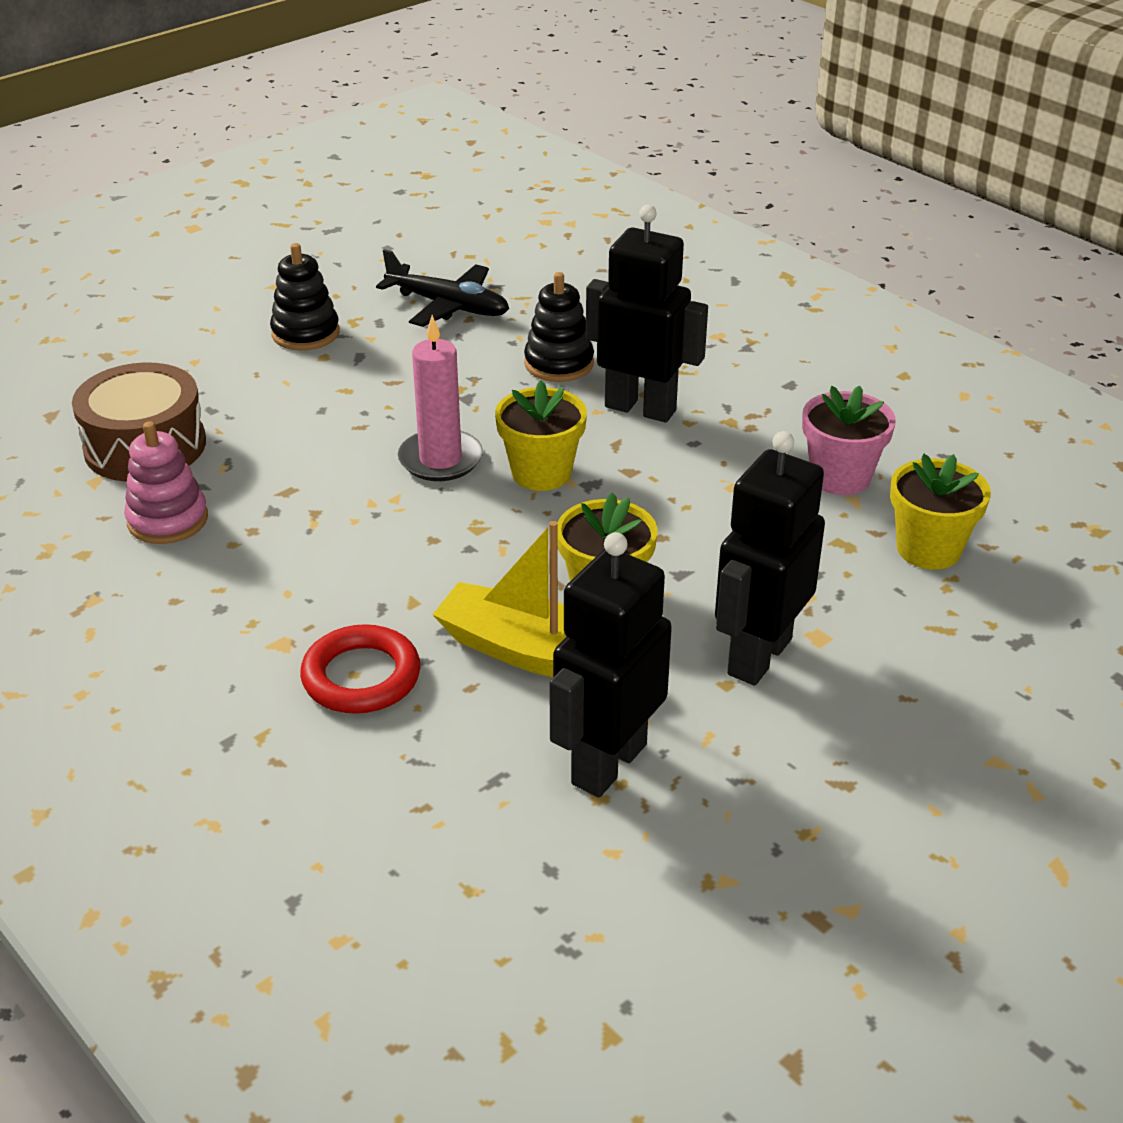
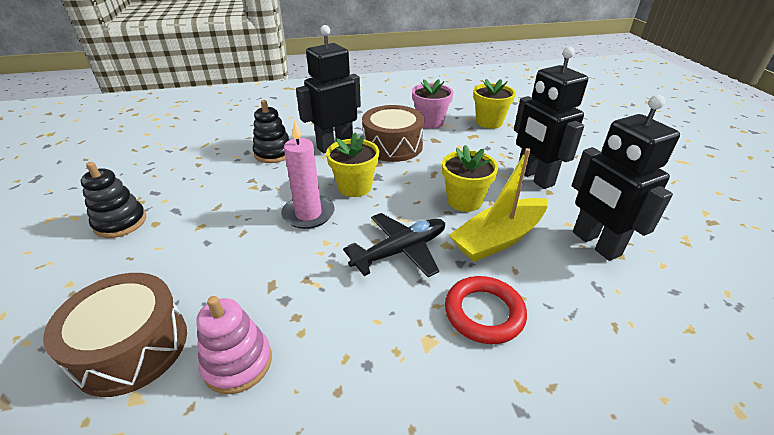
camera: 60 degrees left, 0 degrees up
(447, 306) = (177, 166): black plane -> black plane (400, 251)
(703, 465) = (392, 146): none -> brown drum

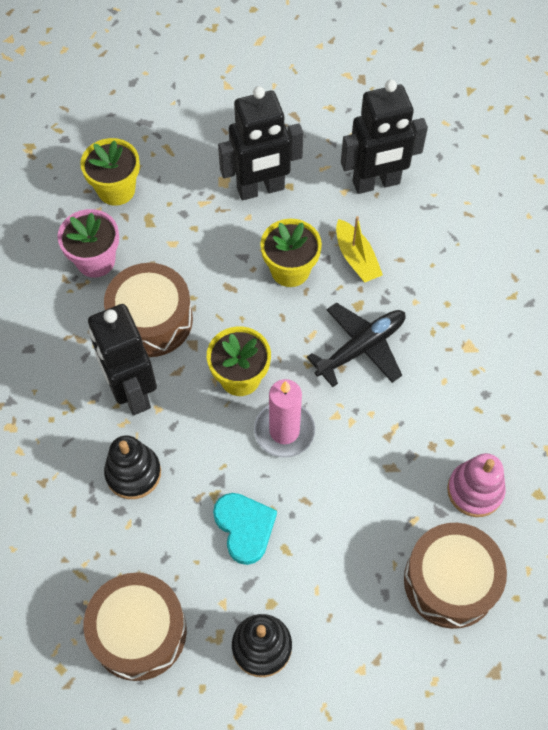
camera: 80 degrees left, 25 degrees up
(157, 169) = (139, 631): none -> brown drum
(224, 203) = (244, 528): none -> turquoise heart
(400, 251) = (360, 348): black plane -> black plane turned 75 degrees clockwise
(484, 313) = (445, 299): red ring -> none
(498, 238) = (356, 258): yellow boat -> yellow boat, size x0.63

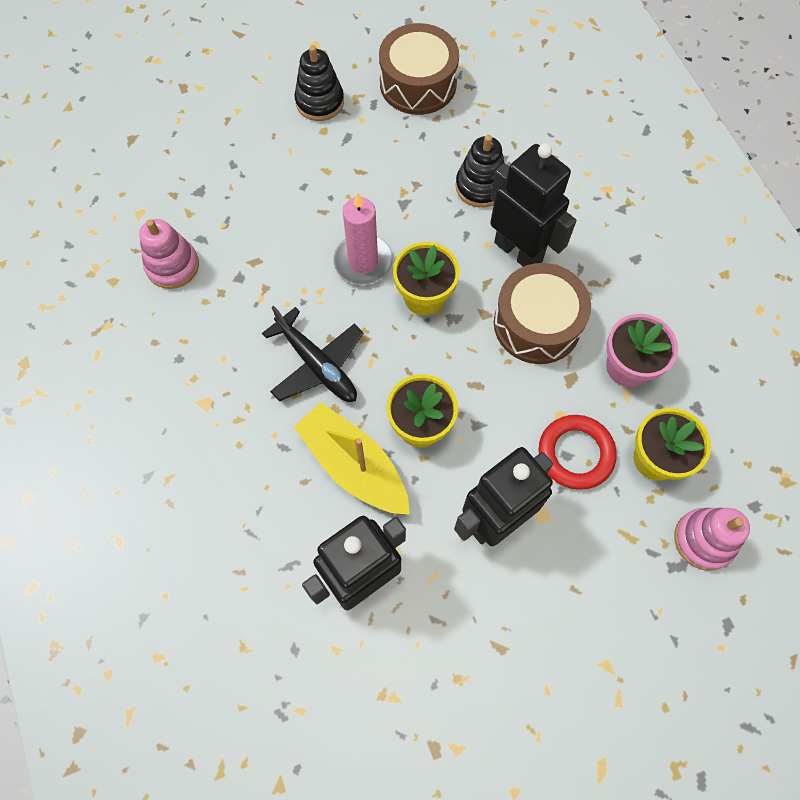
camera: 160 degrees right, 5 degrees up
(115, 131) = (704, 540): none -> pink stacking toy
(176, 212) = (575, 454): none -> red ring
(244, 528) = (366, 175): turquoise heart -> none
(356, 258) = (353, 465): yellow boat -> yellow boat, size x1.58
(360, 348) = (317, 364): black plane -> black plane turned 75 degrees counterclockwise
(450, 581) = (180, 189): brown drum -> none

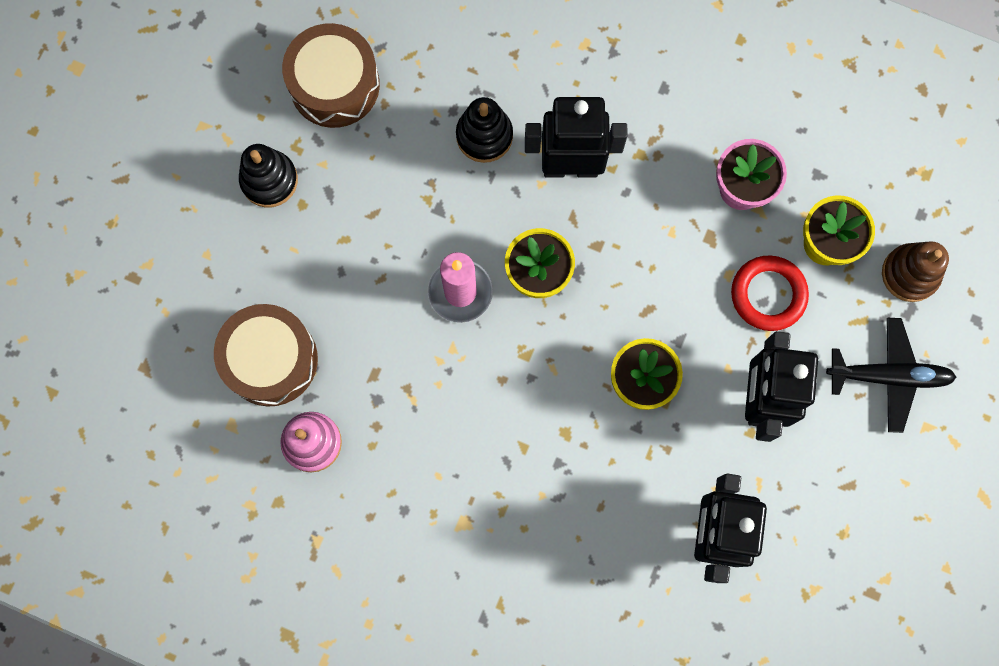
camera: 45 degrees left, 10 degrees up
(317, 364) = (514, 410): black plane -> black plane (888, 376)
(353, 465) = (623, 459): yellow boat -> none
(537, 324) = (643, 216): brown drum -> brown drum (270, 359)
(704, 540) = (910, 274): pink stacking toy -> brown stacking toy

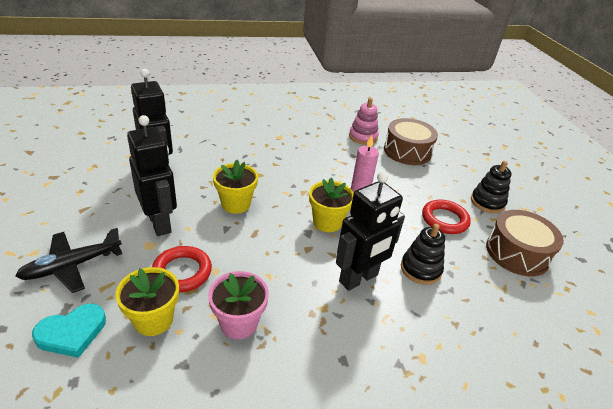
camera: 140 degrees right, 40 degrees down
(370, 187) = (444, 220): none -> red ring
(910, 274) = (72, 333): brown stacking toy -> turquoise heart

